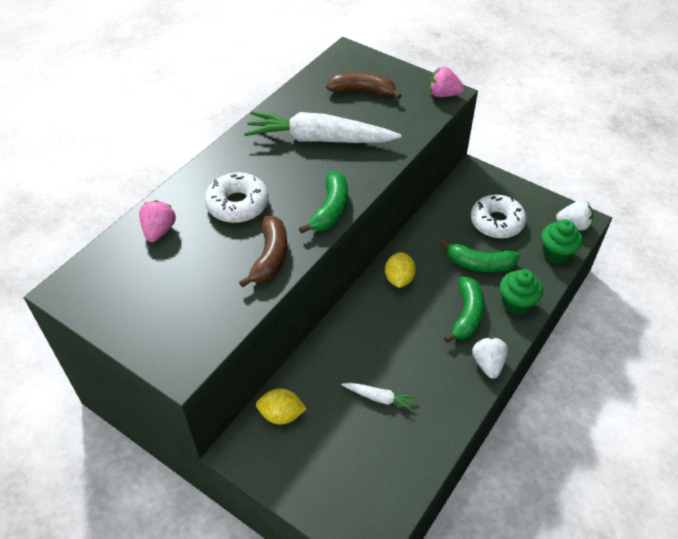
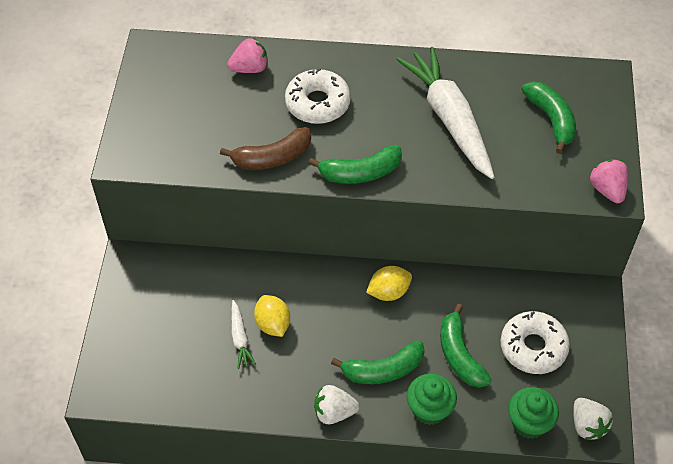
camera: 60 degrees right, 5 degrees up
(281, 414) = (179, 273): yellow lemon -> yellow lemon (273, 324)
(362, 91) = (551, 119): brown banana -> green banana
(488, 364) = (334, 412): white strawberry -> white strawberry turned 150 degrees counterclockwise

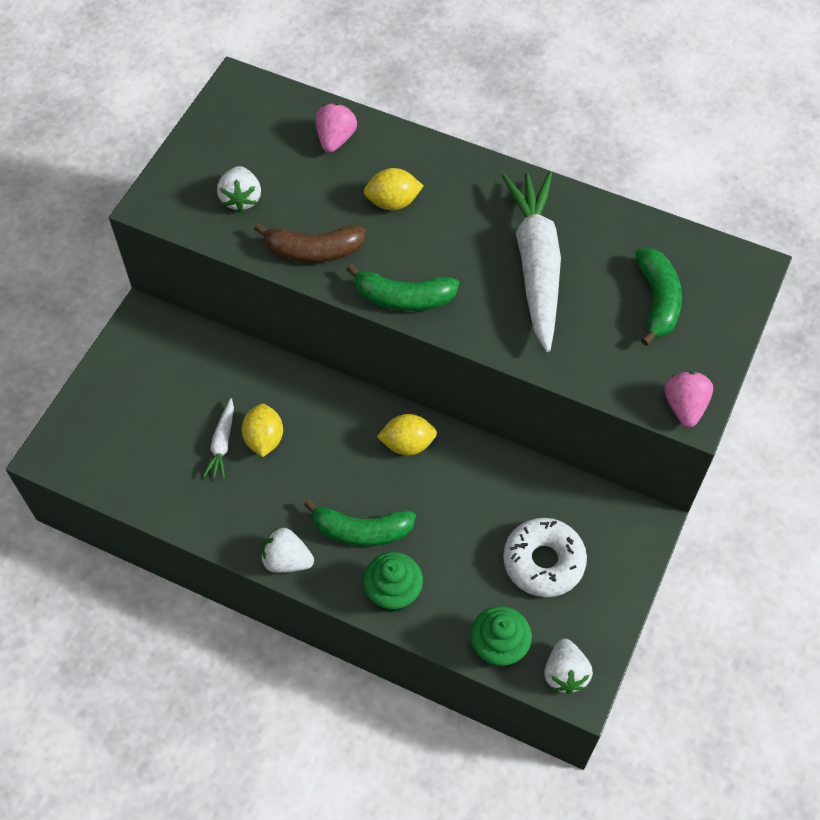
camera: 20 degrees right, 5 degrees up
(195, 134) = (241, 199): none -> white strawberry
(250, 68) = (335, 139): pink strawberry -> pink strawberry turned 75 degrees counterclockwise
(317, 103) = (393, 202): white donut -> yellow lemon
(459, 355) = (455, 542): green banana -> none

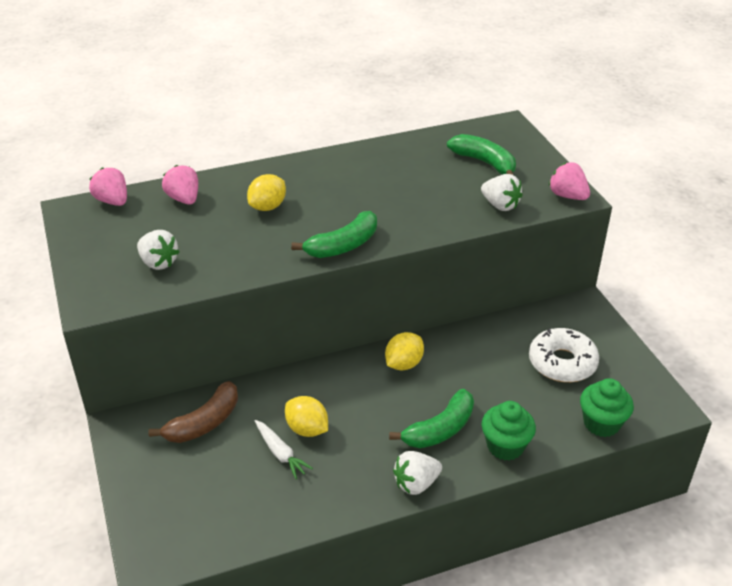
camera: 45 degrees left, 20 degrees down
(278, 98) = (112, 201): none -> pink strawberry
(313, 251) = (250, 258): brown banana -> brown banana (204, 423)
(536, 265) = (397, 186): white carrot -> none
(565, 673) = (652, 406): white strawberry -> white strawberry (500, 205)

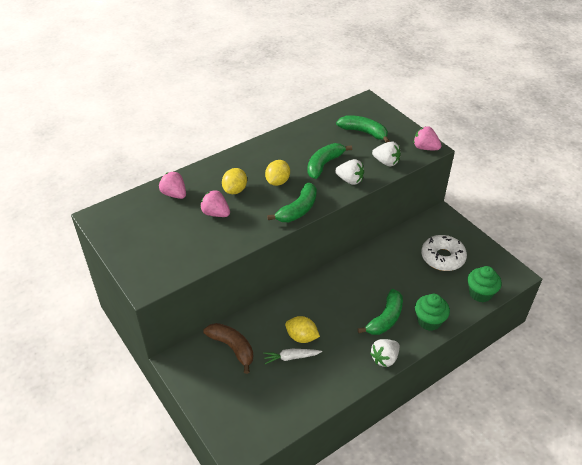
camera: 15 degrees left, 5 degrees up
(112, 201) = (124, 205): pink strawberry -> pink strawberry (216, 213)
(158, 263) = (179, 246): white strawberry -> white strawberry (350, 180)
(204, 423) = (232, 347): brown banana -> brown banana turned 75 degrees counterclockwise
(280, 453) = (291, 357): white carrot -> white carrot turned 135 degrees clockwise
(403, 364) = (345, 278): yellow lemon -> yellow lemon (277, 181)
(407, 194) = (324, 164): none -> green banana

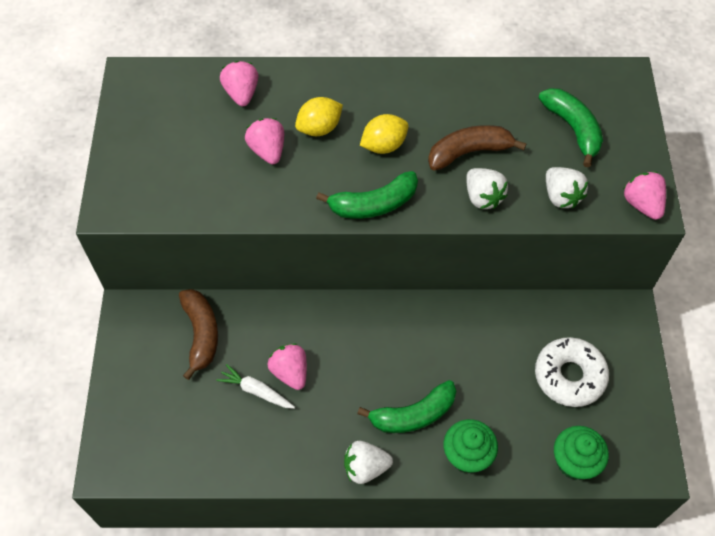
camera: 35 degrees right, 15 degrees up
(301, 337) = (290, 372): yellow lemon -> pink strawberry
(324, 164) = (469, 152): green banana -> brown banana

